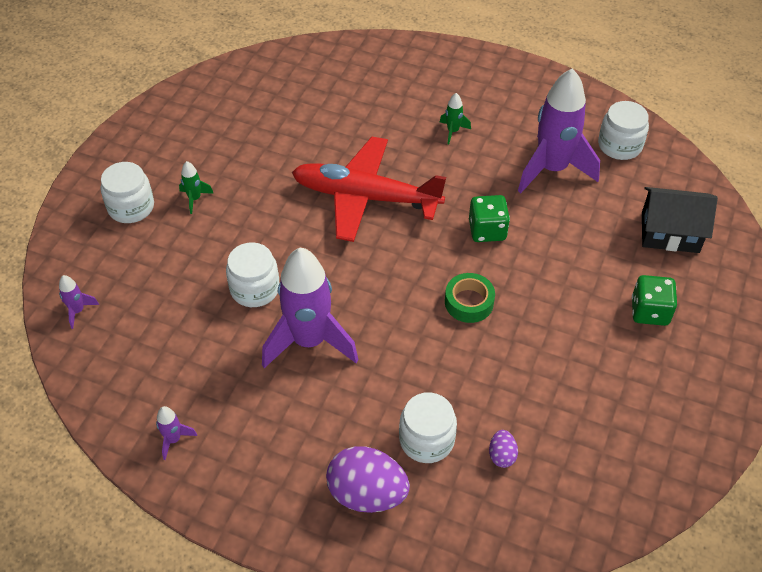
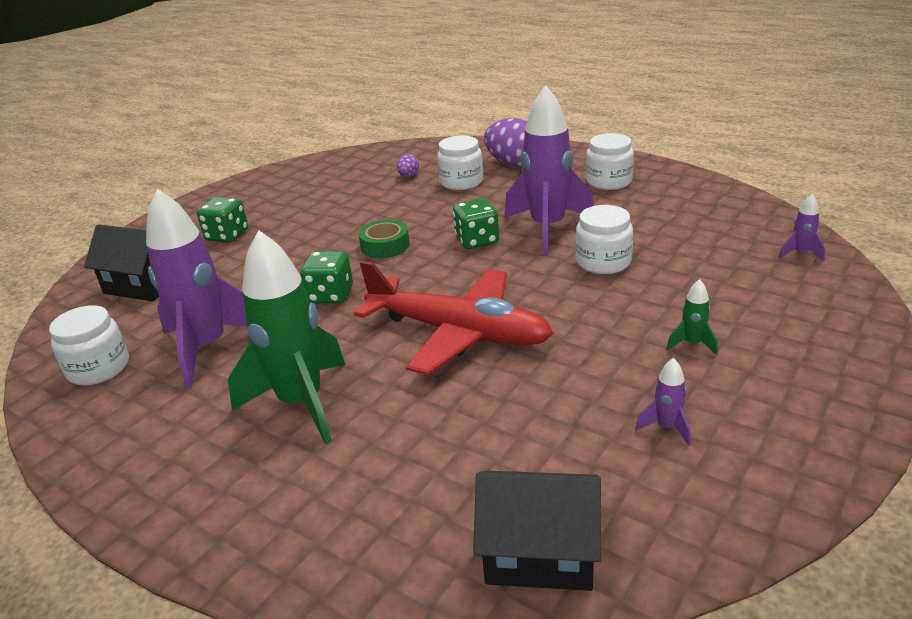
camera: 165 degrees left, 20 degrees down
(131, 207) = (783, 340): white jar -> white jar (609, 181)
(174, 439) = (668, 185): purple rocket -> purple rocket (666, 427)
(291, 67) = (540, 552): none -> black house
(378, 315) = (477, 241): none -> green dice
(453, 131) = (301, 403): green rocket -> green rocket, size x2.46

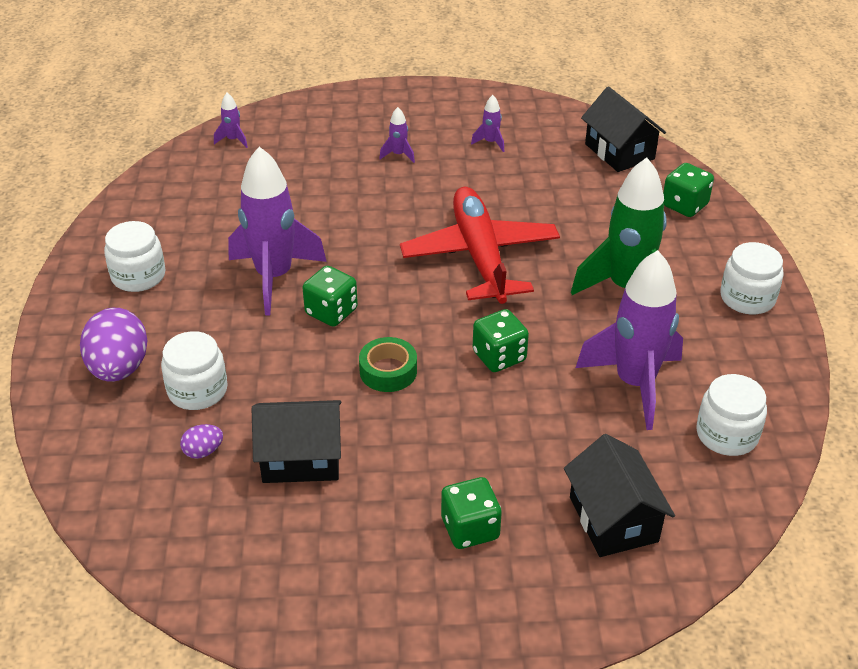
camera: 130 degrees left, 10 degrees up
(358, 544) = (684, 205): none -> green dice
(359, 200) = (301, 458): none -> black house
(603, 262) = (316, 224): white jar -> white jar (747, 298)
(692, 344) = (398, 155): green rocket -> purple rocket

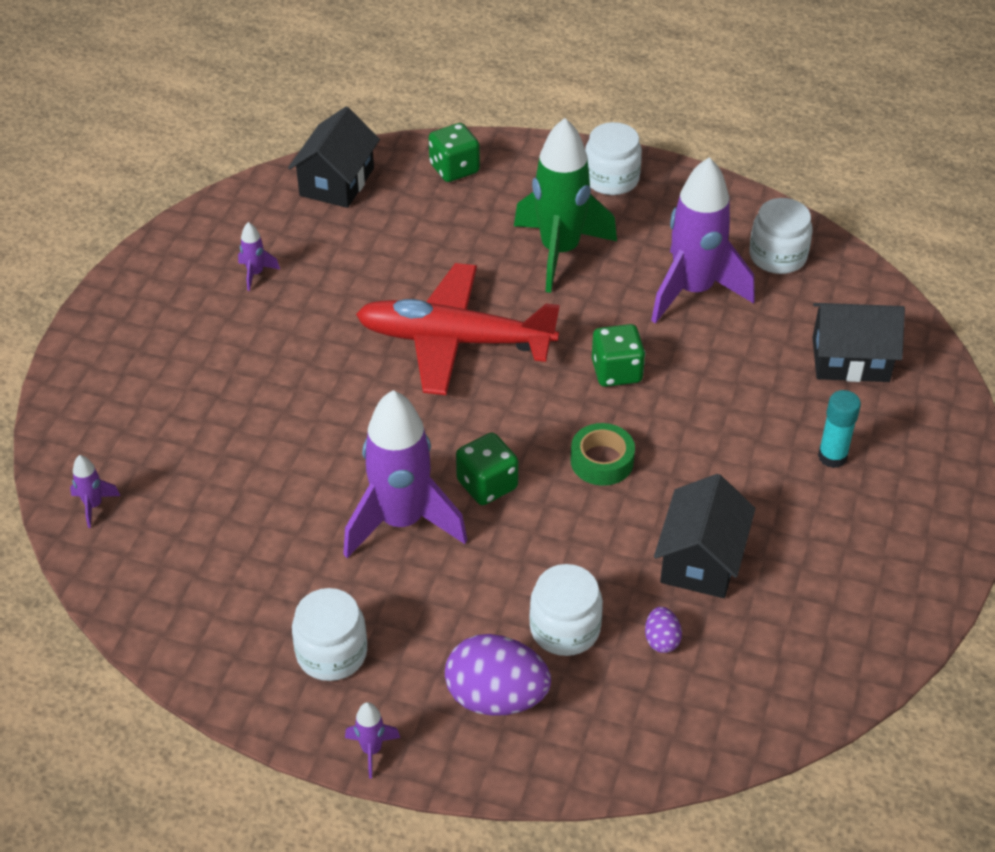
camera: 70 degrees left, 5 degrees up
(398, 155) = (229, 357): purple rocket -> purple rocket (372, 750)
(470, 529) = (832, 456): green dice -> turquoise glue stick
(619, 151) = (337, 182): black house -> black house turned 60 degrees counterclockwise

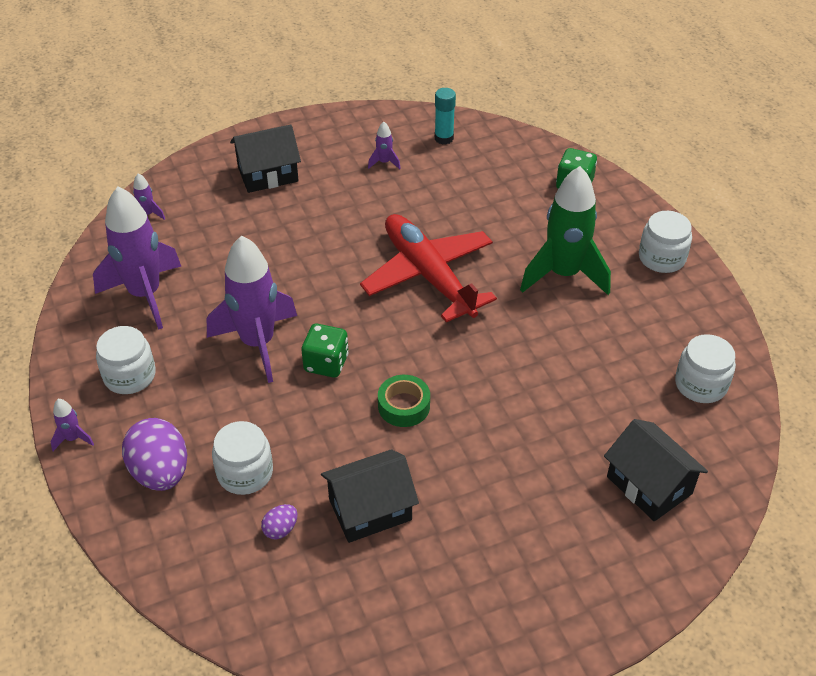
camera: 50 degrees right, 0 degrees up
(337, 182) = (498, 146): black house -> black house (268, 174)
(616, 371) = (490, 366): green dice -> none
(693, 291) = (610, 360): purple rocket -> purple rocket (145, 295)
(832, 456) = (541, 529): turquoise glue stick -> turquoise glue stick (444, 138)

